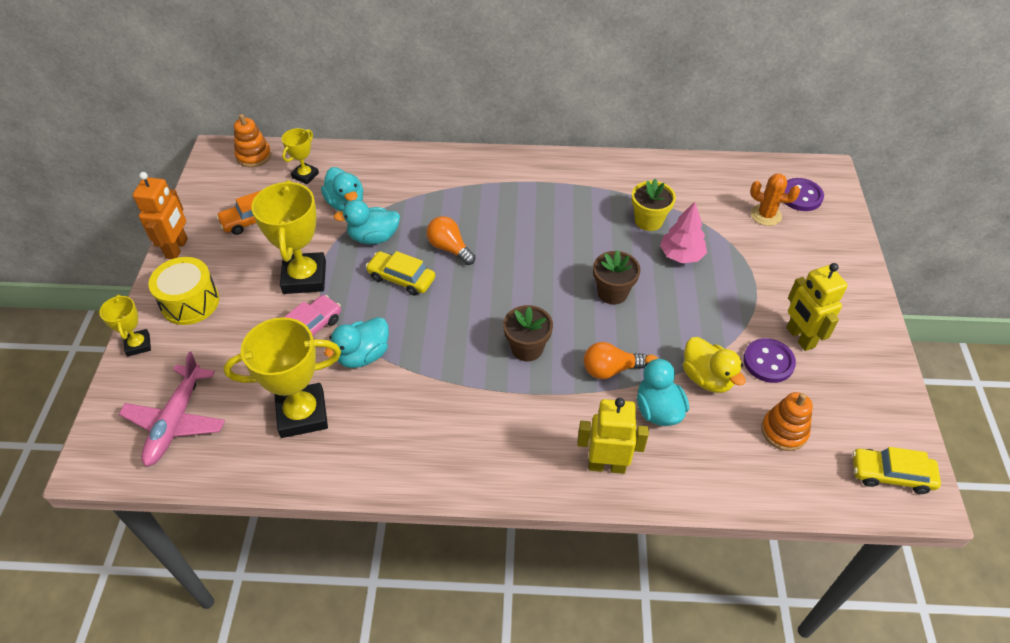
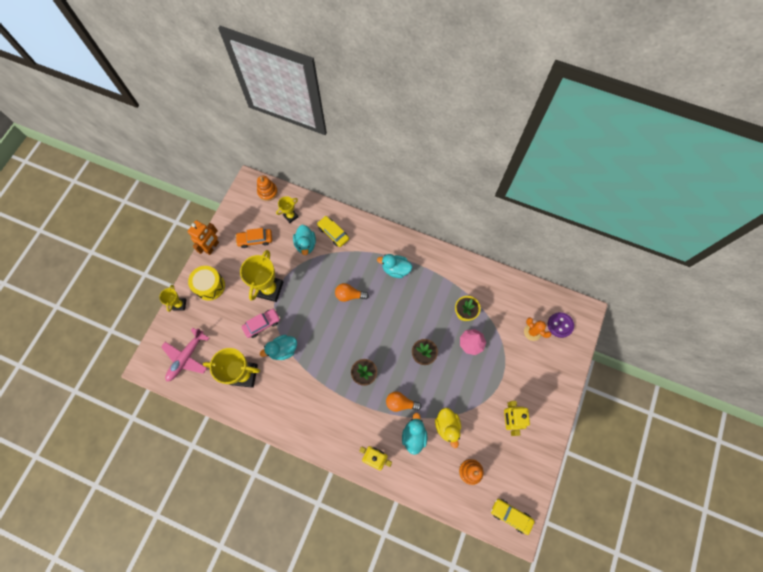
camera: 20 degrees right, 20 degrees up
(373, 237) = (312, 274): turquoise duck -> turquoise duck (395, 269)
(401, 278) = (318, 307): yellow car -> yellow car (333, 233)
(449, 248) = (349, 295): orange light bulb -> orange light bulb turned 60 degrees counterclockwise
(768, 362) = (483, 428): purple button -> none

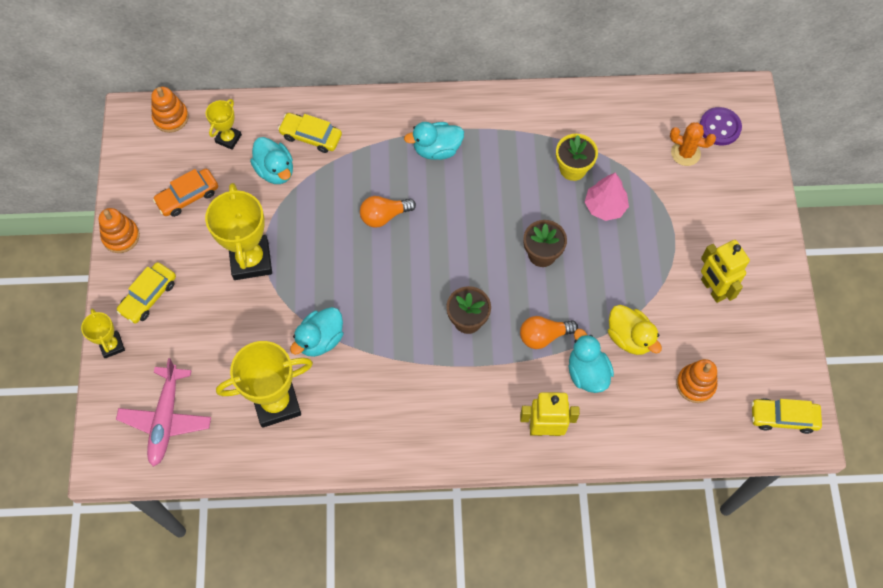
camera: 25 degrees left, 5 degrees down
(210, 286) = (148, 296): yellow drum -> yellow car
(212, 247) = (121, 236): orange robot -> orange stacking toy
(262, 324) = (266, 317): pink car -> none

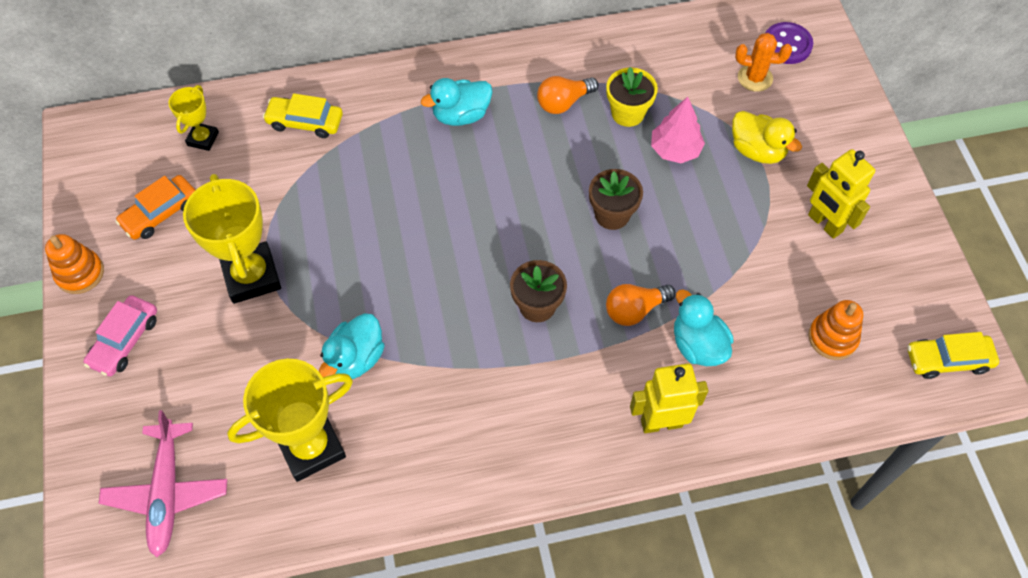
camera: 10 degrees left, 5 degrees down
(112, 345) = (83, 409): yellow trophy -> none
(148, 296) = (124, 340): yellow car -> pink car
(171, 117) = (127, 125): orange stacking toy -> none
(275, 170) = (267, 167): turquoise duck -> none
(384, 216) = (411, 199): orange light bulb -> orange light bulb (563, 102)
(629, 337) = (739, 295): yellow duck -> yellow duck (757, 150)

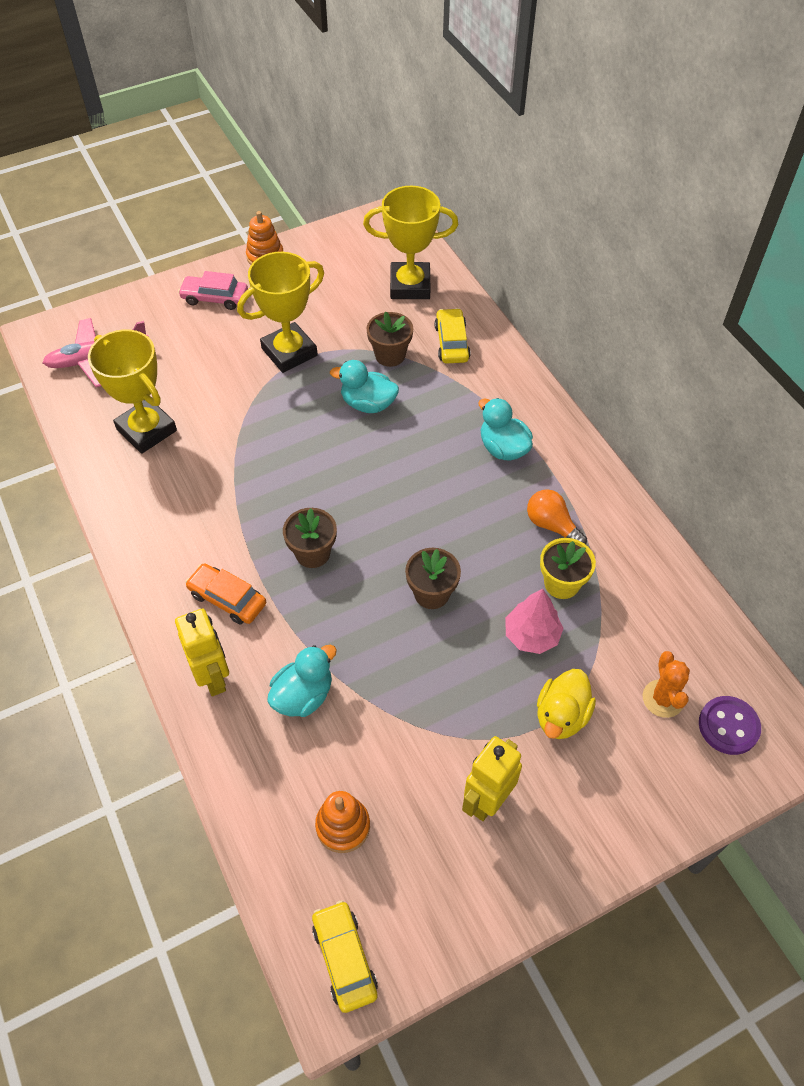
camera: 75 degrees right, 5 degrees down
(160, 213) = (331, 283): orange car -> orange car (227, 599)
(203, 139) = (410, 285): yellow trophy -> yellow trophy, size x1.89
(299, 181) = (390, 355): none -> brown flower pot
(355, 359) = (230, 437): turquoise duck -> turquoise duck (368, 404)
(634, 310) = (329, 633): orange light bulb -> none

